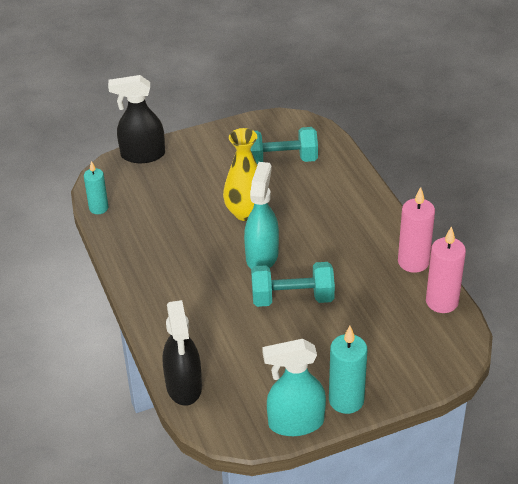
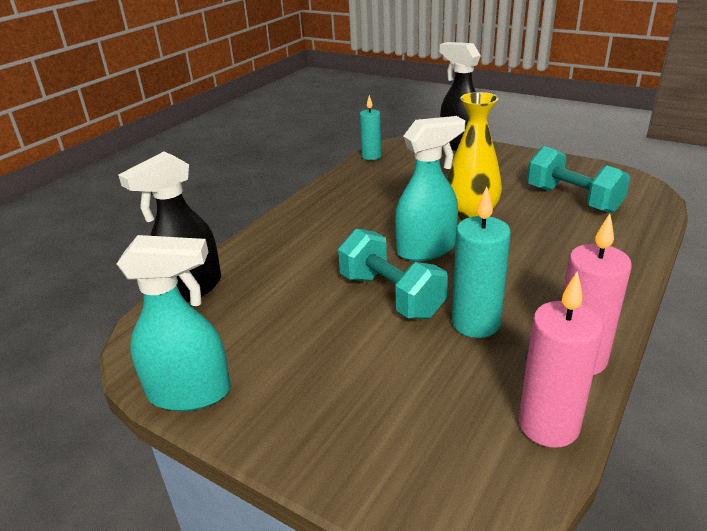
camera: 55 degrees right, 10 degrees down
(295, 423) = (190, 393): turquoise spray bottle -> turquoise spray bottle turned 135 degrees clockwise
(346, 400) = (264, 420): turquoise candle -> turquoise candle (475, 323)

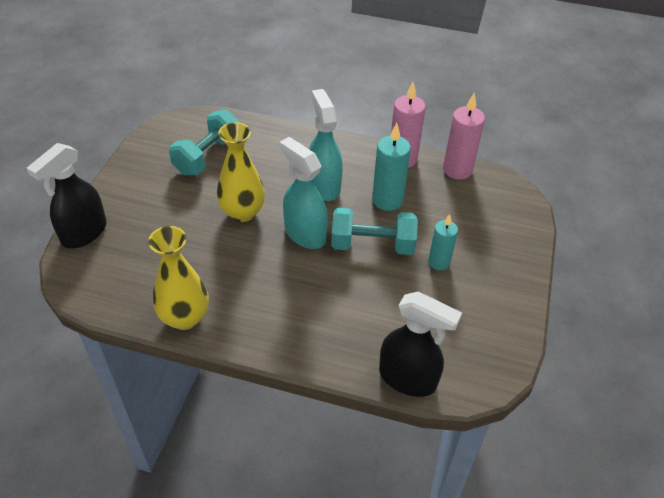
camera: 110 degrees left, 15 degrees up
(190, 393) = (512, 327): turquoise spray bottle -> turquoise spray bottle (324, 186)
(342, 183) = (185, 317): none -> yellow vase
(371, 156) = (112, 306): turquoise candle -> turquoise candle (439, 262)
(391, 295) = (372, 245): turquoise dumbbell -> turquoise dumbbell turned 60 degrees clockwise

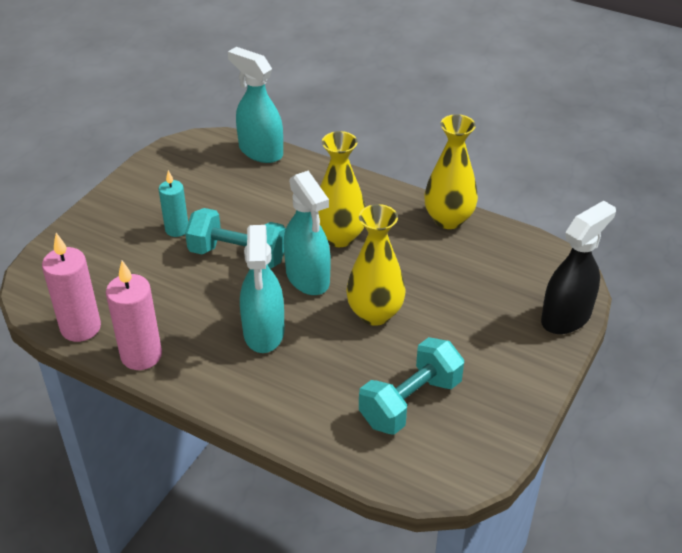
camera: 165 degrees left, 5 degrees down
(288, 279) = (339, 237): none -> yellow vase
(387, 200) = (194, 302): turquoise candle -> none
(408, 379) = (260, 151): black spray bottle -> turquoise spray bottle

